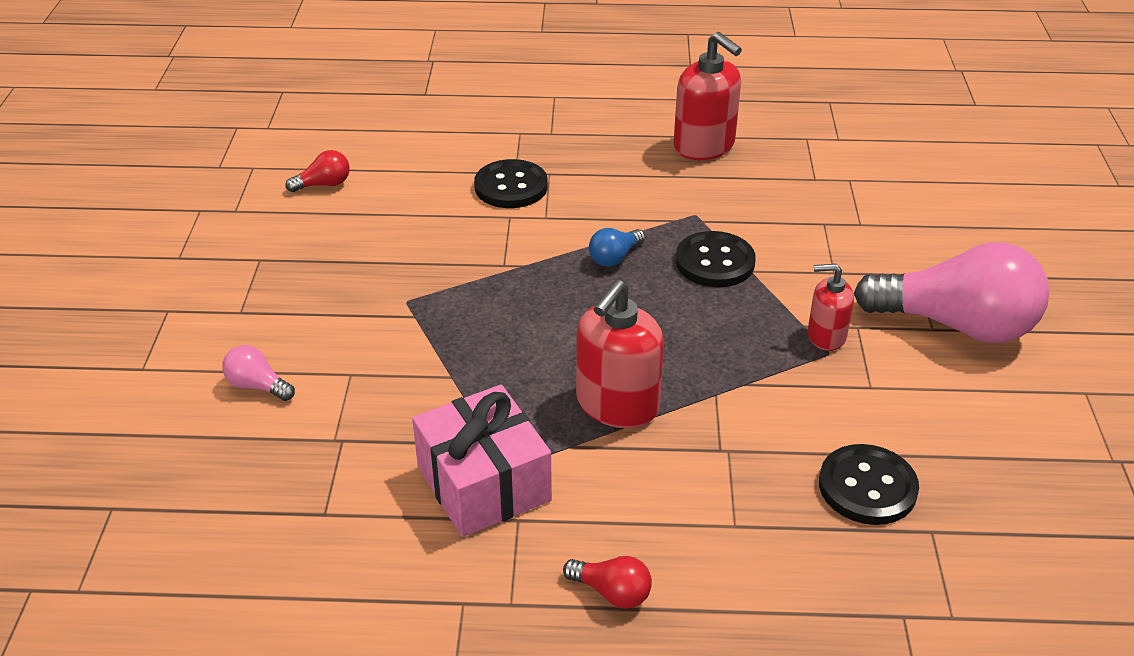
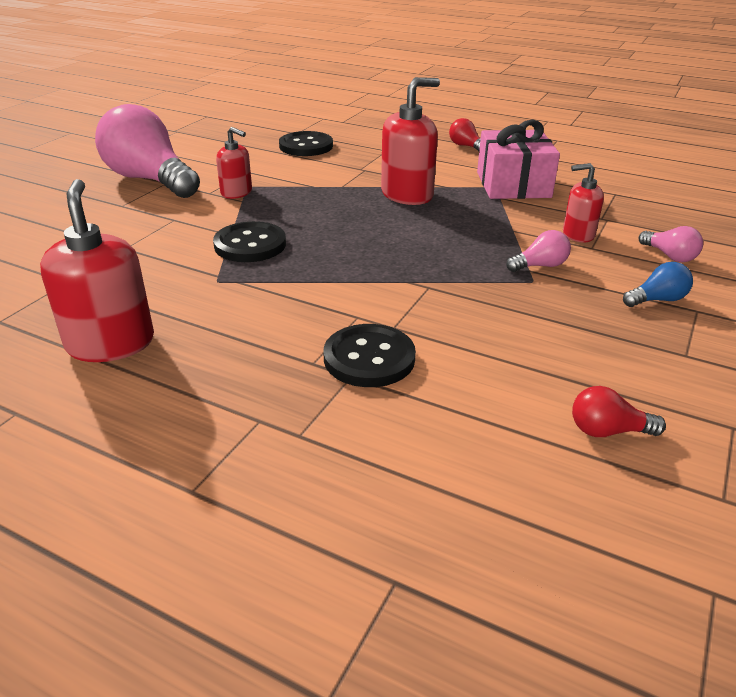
camera: 155 degrees left, 5 degrees down
(369, 392) = (578, 234): none -> red soap dispenser
(403, 324) = (540, 266): none -> pink light bulb
(614, 257) = (326, 267): blue light bulb -> blue light bulb (657, 300)

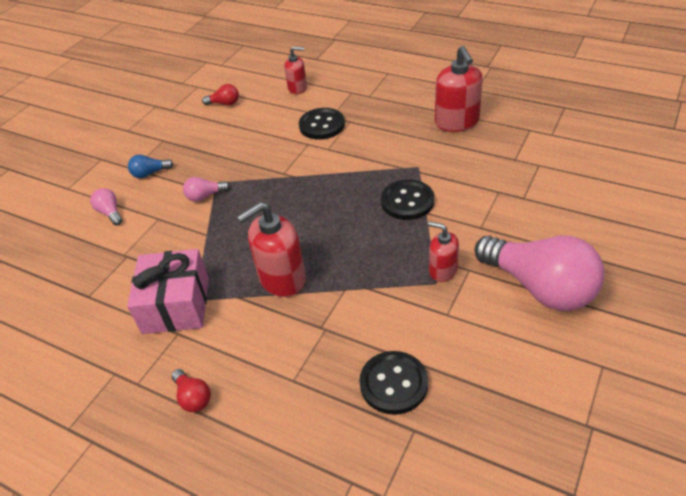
camera: 175 degrees left, 10 degrees up
(578, 234) = (159, 232): red soap dispenser -> red soap dispenser (297, 88)

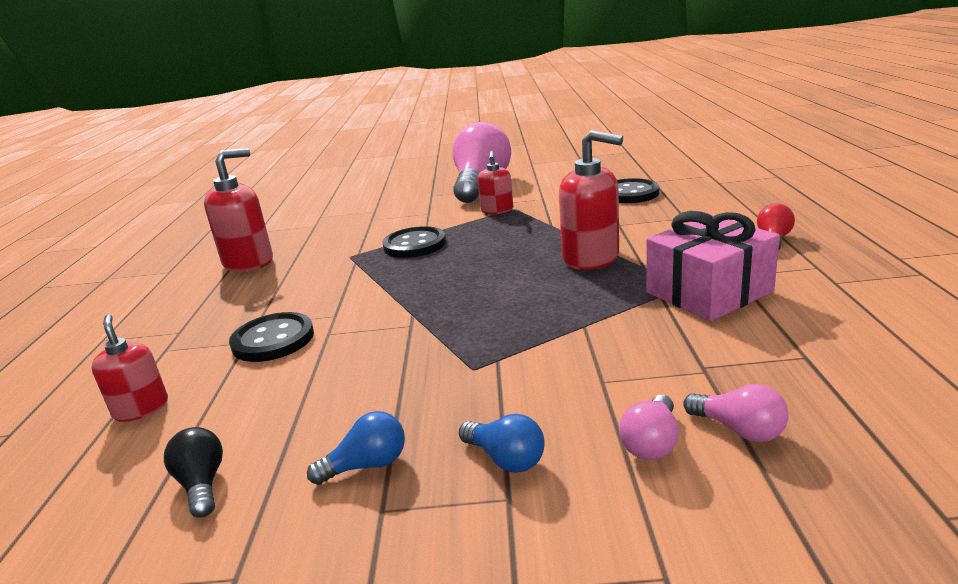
camera: 120 degrees left, 20 degrees down
(188, 140) = (367, 465): none -> blue light bulb
(205, 196) = (512, 363): pink light bulb -> pink light bulb (739, 430)
(224, 103) = (202, 484): red light bulb -> black light bulb

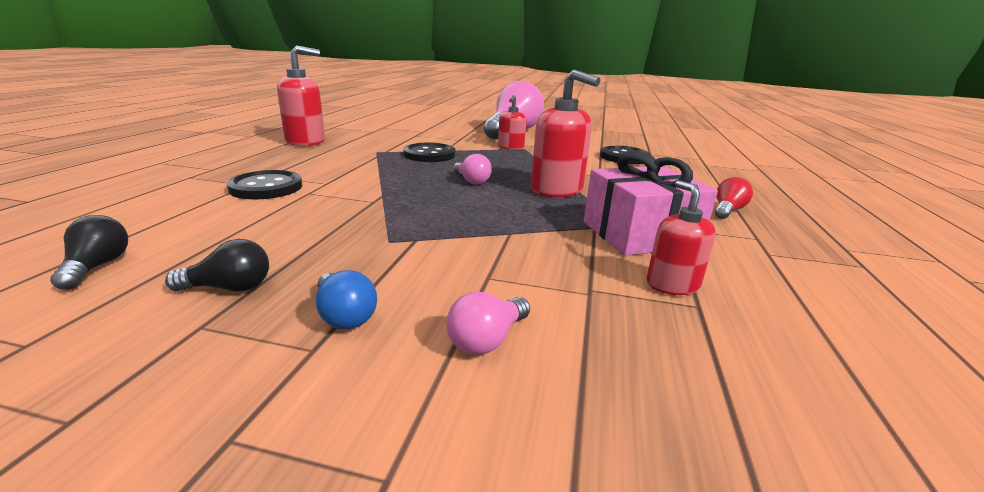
camera: 10 degrees right, 0 degrees up
(141, 408) = (126, 207): red soap dispenser -> red soap dispenser (672, 284)
(367, 465) = (229, 288): blue light bulb -> black light bulb
(739, 430) = (583, 352): pink light bulb -> pink light bulb (471, 181)

